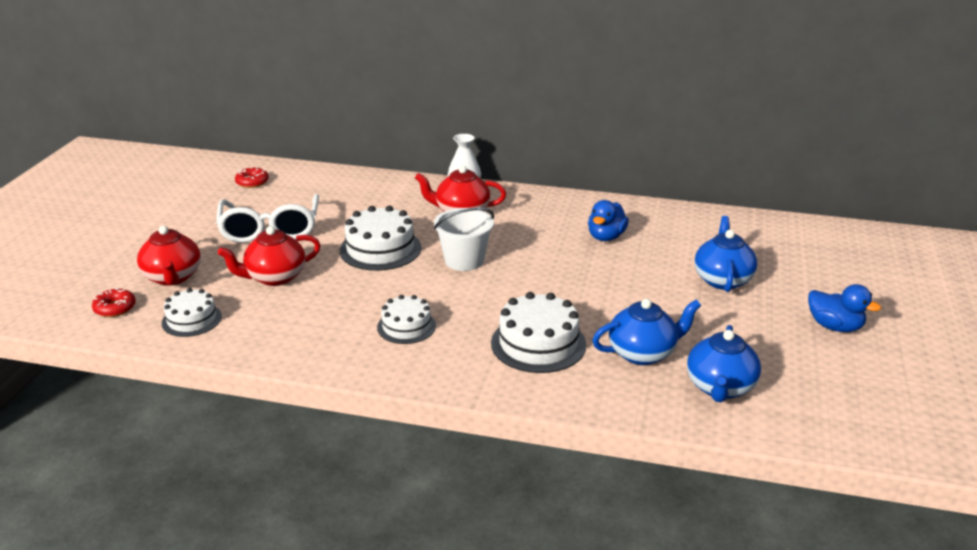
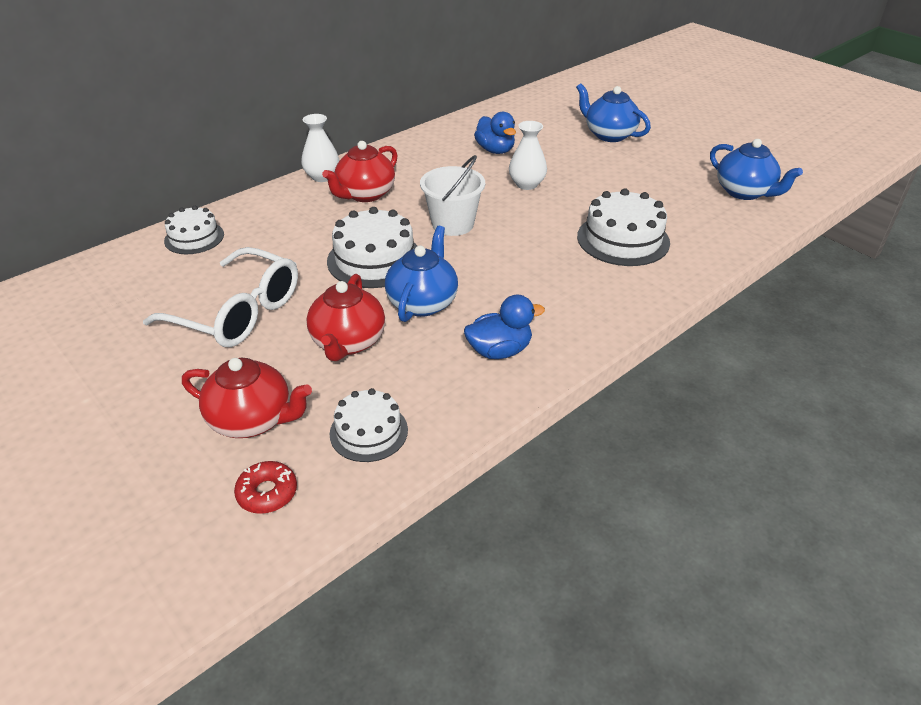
camera: 55 degrees left, 10 degrees up
(252, 182) = (107, 290): red donut -> none
(406, 326) = (531, 293): white cake -> white cake (194, 238)
(569, 270) = (526, 184): none -> white vase
(643, 353) = (676, 202): blue teapot -> blue teapot (423, 302)
(835, 326) = (706, 126): blue duck -> blue duck (499, 351)

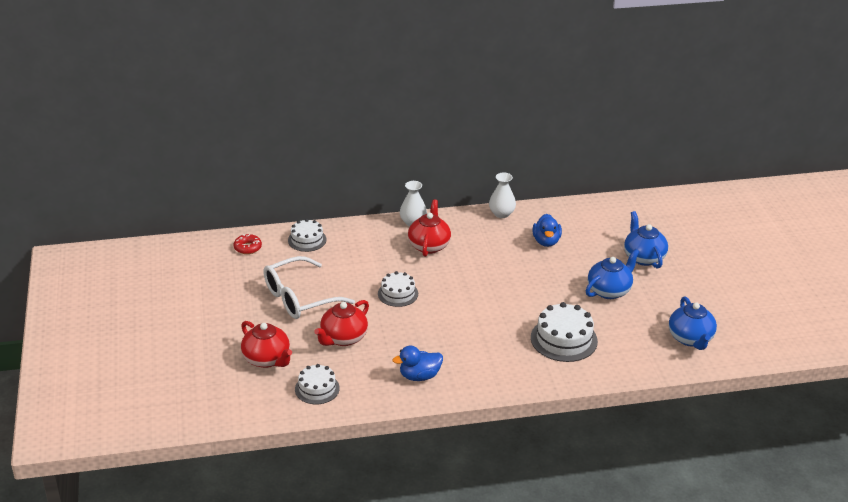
camera: 30 degrees right, 5 degrees down
(238, 313) = (299, 298): white glasses -> white glasses turned 90 degrees clockwise
(267, 493) = (250, 396): red donut -> red donut (247, 248)
(365, 194) = (429, 245): red teapot -> red teapot turned 120 degrees clockwise
(374, 259) = (398, 293): white cake -> white cake, size x0.63
(423, 302) = (402, 331): blue teapot -> blue teapot (609, 291)
(453, 224) = (465, 287): white bucket -> none
(499, 351) = (419, 376): blue duck -> blue duck turned 150 degrees clockwise
(526, 184) = (541, 276): white vase -> white vase (501, 214)

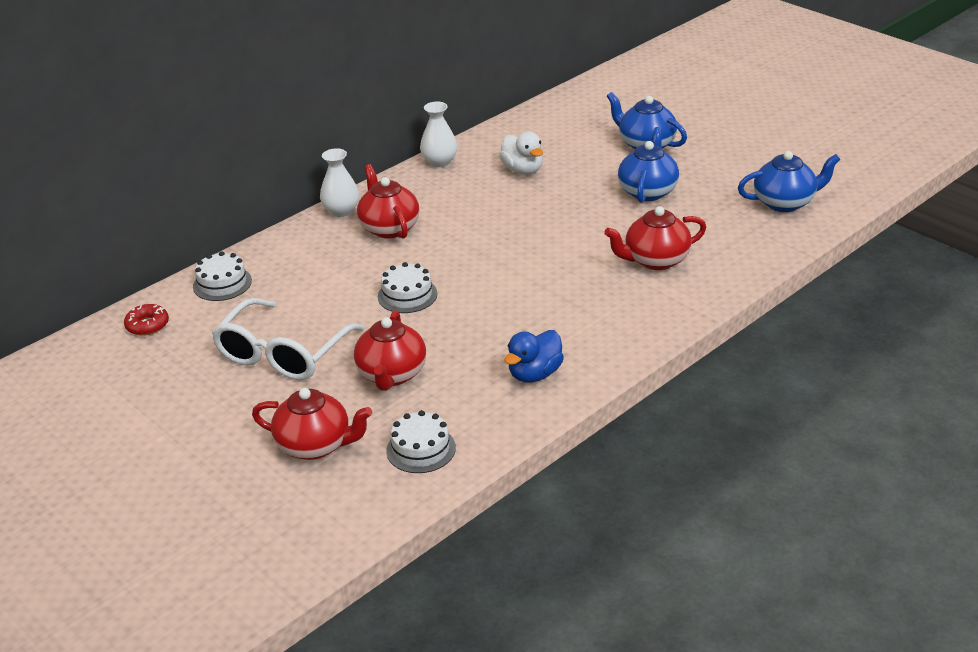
camera: 30 degrees left, 0 degrees up
(546, 241) = (523, 170): blue duck -> white duck
(564, 339) = (655, 260): white cake -> red teapot
(690, 339) = (785, 202): blue teapot -> blue teapot turned 60 degrees counterclockwise

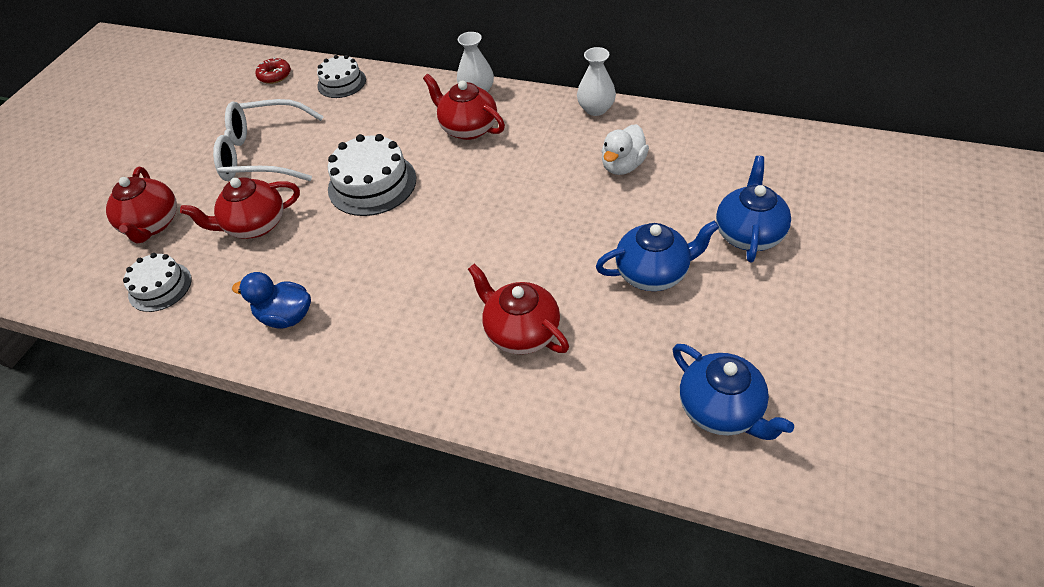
camera: 65 degrees right, 15 degrees up
(389, 228) = (468, 128): red teapot -> red teapot turned 90 degrees counterclockwise
(407, 295) = (372, 184): white cake -> white cake, size x1.58

